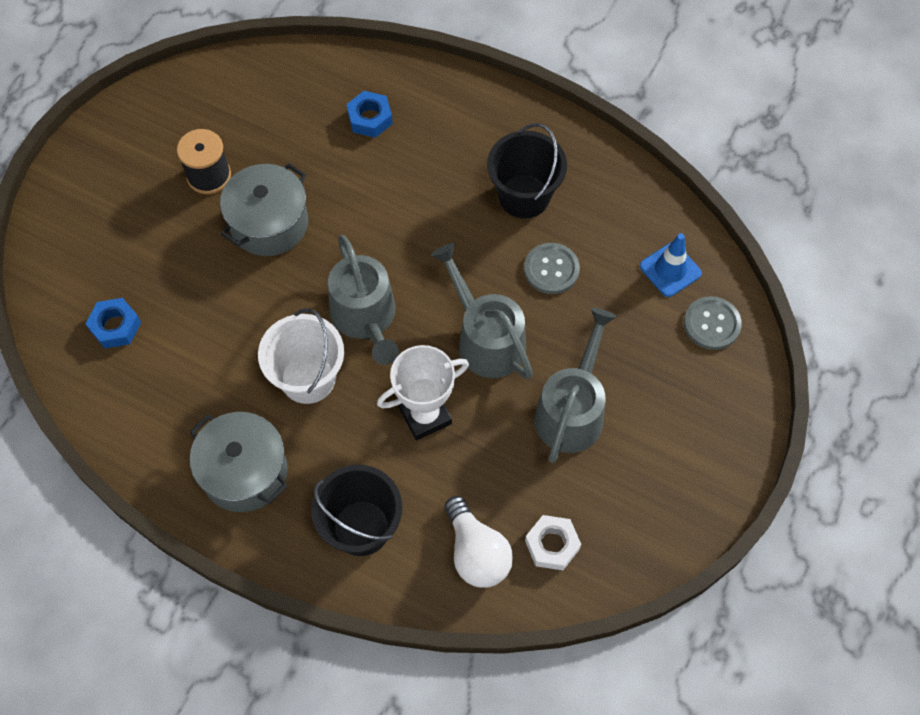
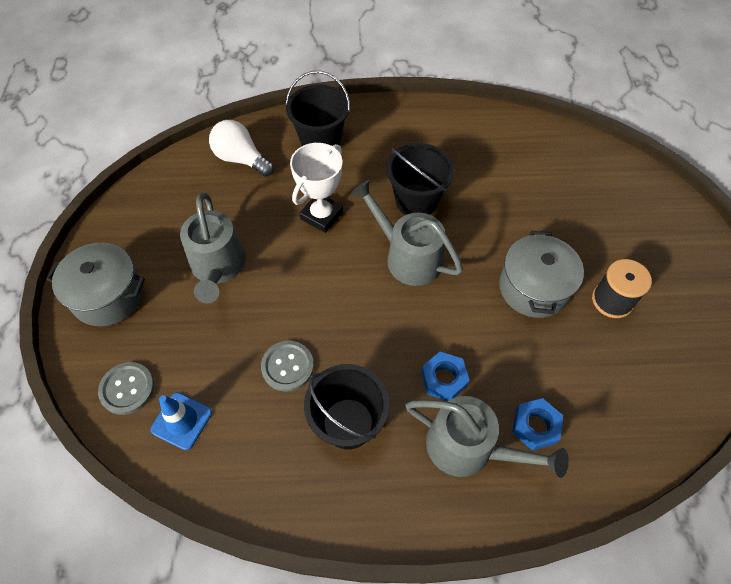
camera: 150 degrees right, 5 degrees down
(115, 326) = (565, 171): blue nut -> blue nut (444, 379)
(244, 472) = (412, 136): grey pot -> grey pot (108, 296)
(308, 378) = (416, 201): white bucket -> black bucket
(486, 339) = (310, 285): grey watering can -> grey watering can (469, 448)
(552, 545) = (194, 183): white nut -> none

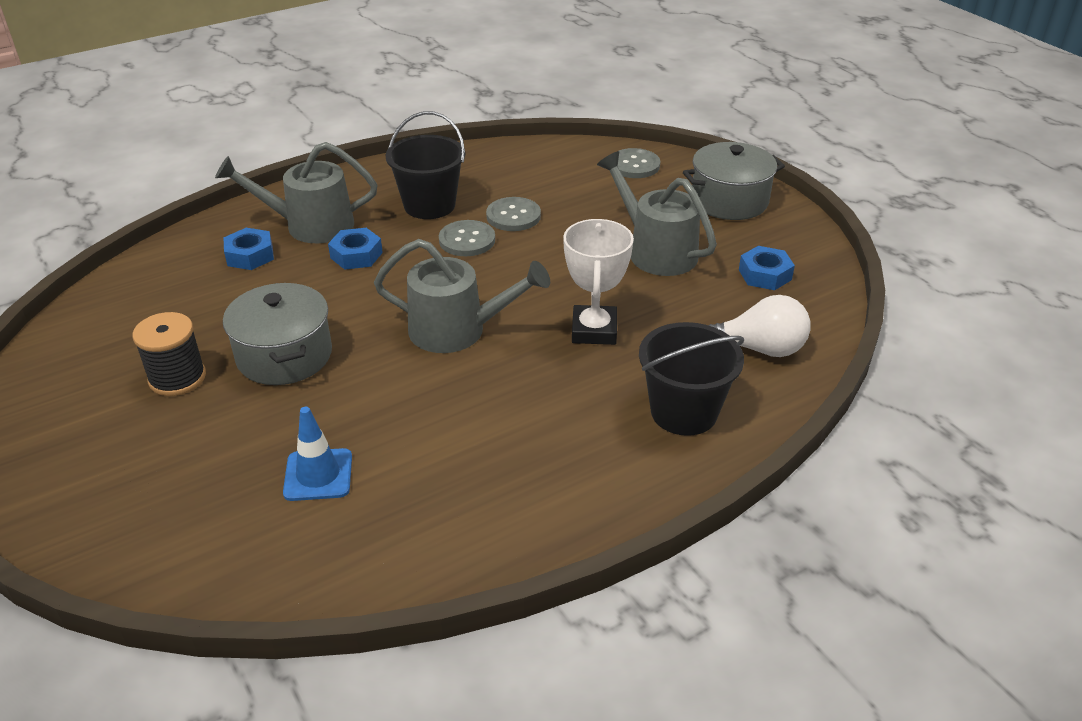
camera: 150 degrees right, 20 degrees down
(173, 210) = (765, 275): none -> blue nut
(182, 421) = (570, 166): blue traffic cone -> blue traffic cone (318, 475)
(345, 352) = (467, 240): none -> grey button
(416, 201) = (487, 390): black bucket -> none

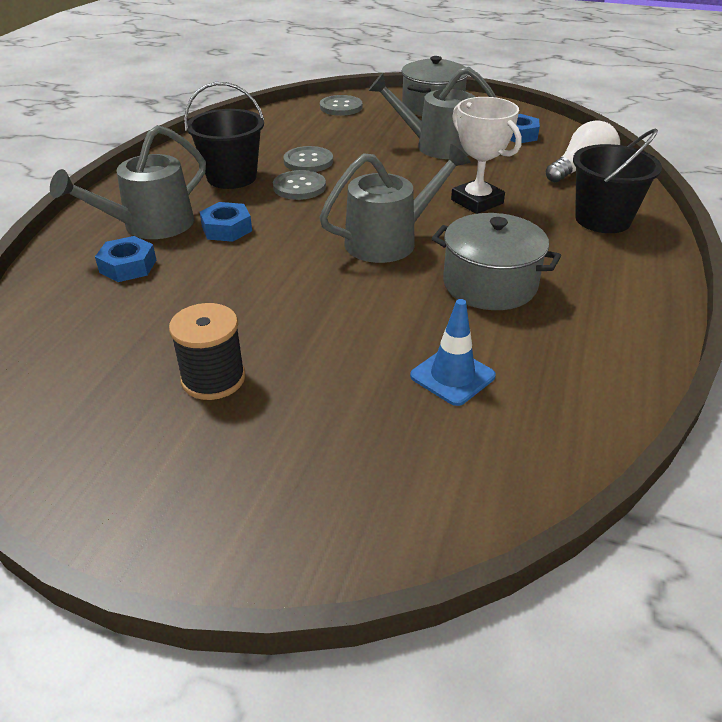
camera: 40 degrees left, 0 degrees up
(284, 355) = (284, 317): grey pot -> grey pot (489, 284)

